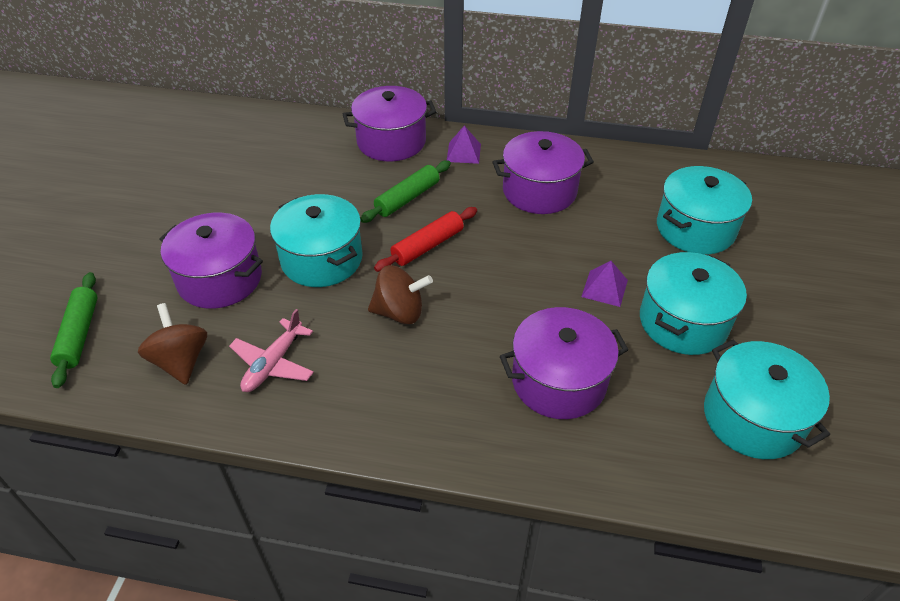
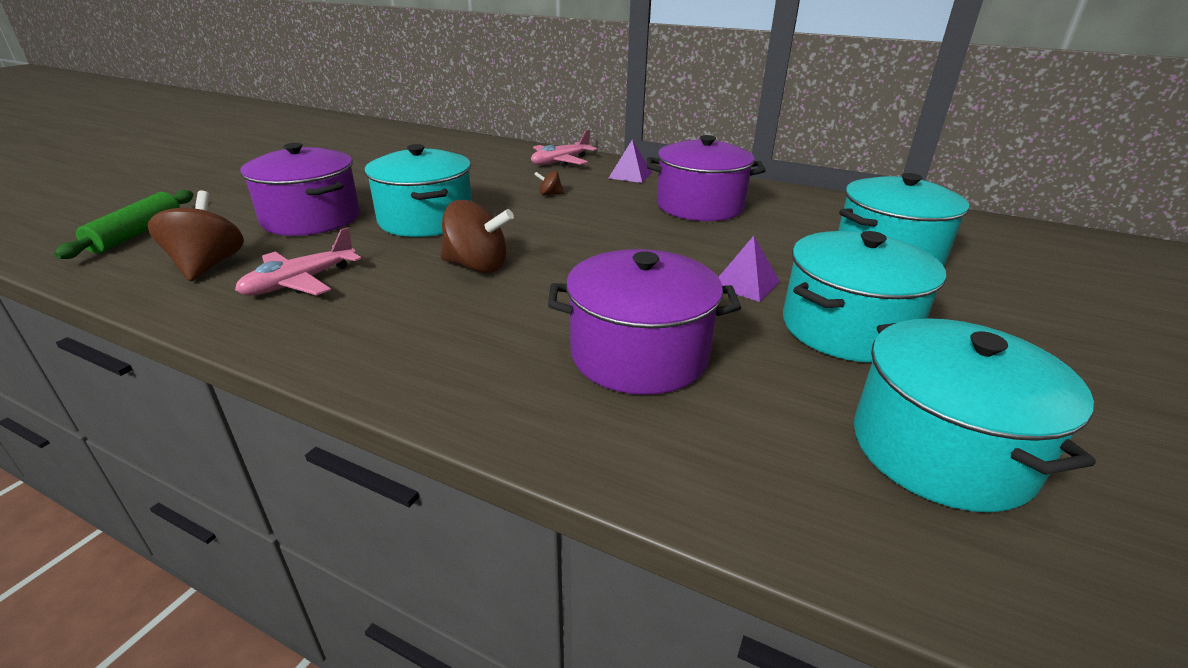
camera: 15 degrees right, 15 degrees down
(391, 141) = (560, 162): purple pot -> pink plane
(407, 198) = (550, 194): green rolling pin -> brown spinning top
(427, 246) = (547, 226): red rolling pin -> none

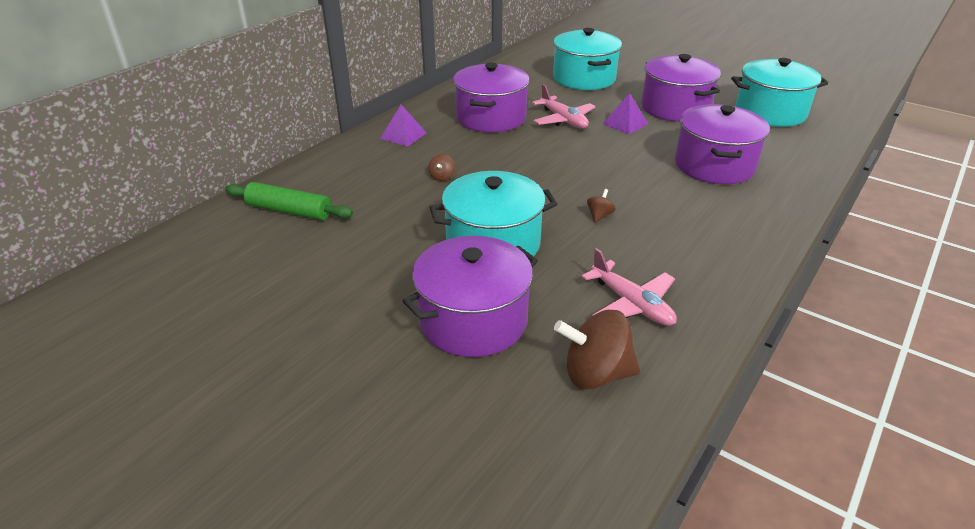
camera: 80 degrees left, 5 degrees up
(137, 234) = (495, 470): green rolling pin -> green rolling pin (289, 211)
(477, 266) = (599, 216): brown spinning top -> brown spinning top, size x0.46
(560, 162) = (343, 166): pink plane -> pink plane (563, 120)
(847, 328) = (675, 108): turquoise pot -> purple pot

